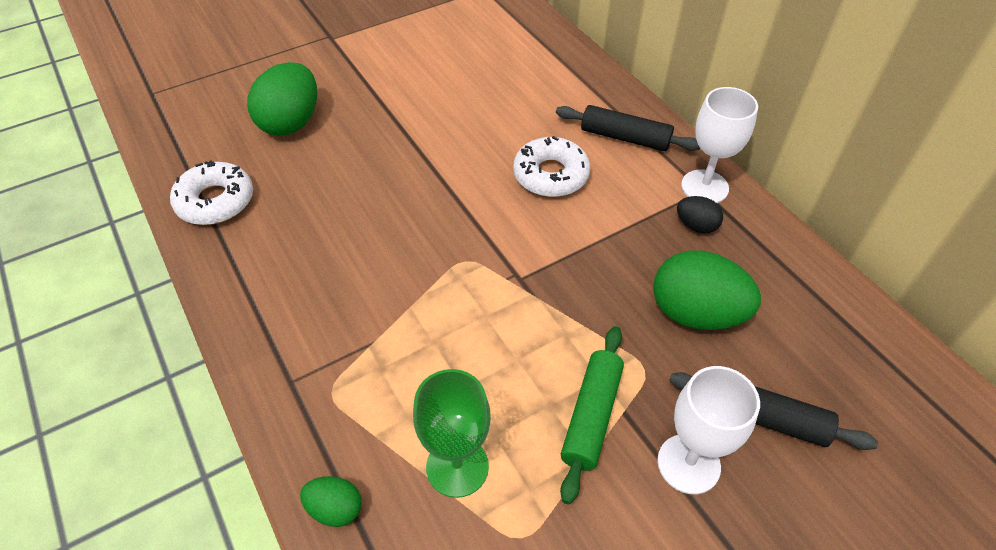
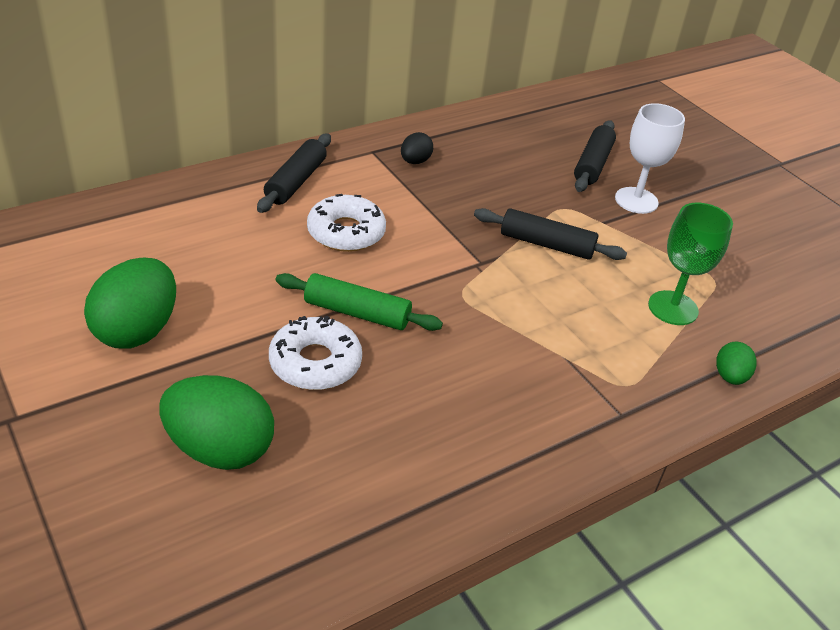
camera: 95 degrees left, 10 degrees down
(215, 201) = (373, 515): white donut -> white donut (315, 363)
(563, 342) = (546, 244): none -> black rolling pin
(591, 416) = (611, 237): green rolling pin -> green rolling pin (357, 313)
(696, 313) = (508, 177): green egg -> green egg (137, 331)
(704, 187) = (368, 150): white goblet -> none

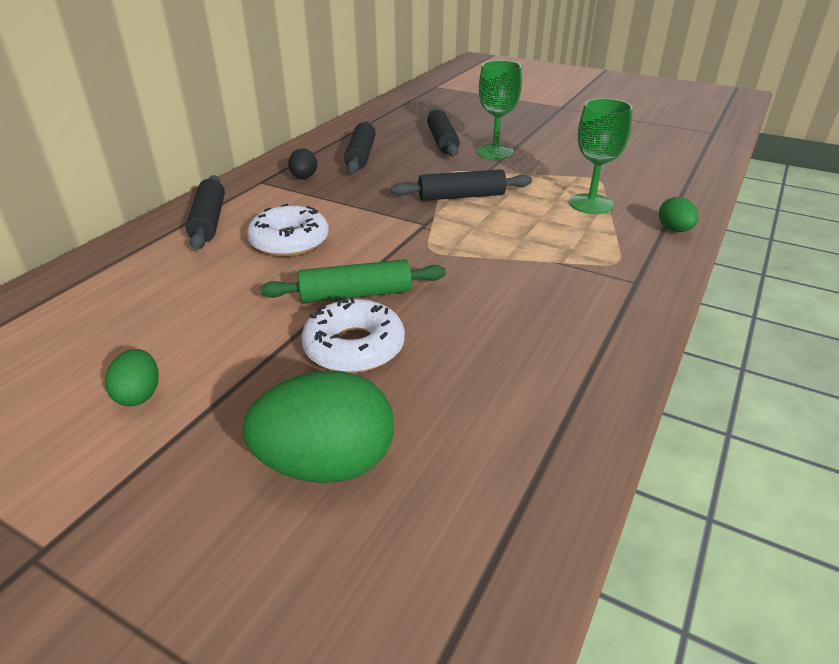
camera: 25 degrees left, 5 degrees down
(137, 331) = (139, 395): green egg -> green egg, size x0.51
(492, 153) = (361, 156): none -> black rolling pin
(636, 200) = (495, 152): white goblet -> green goblet

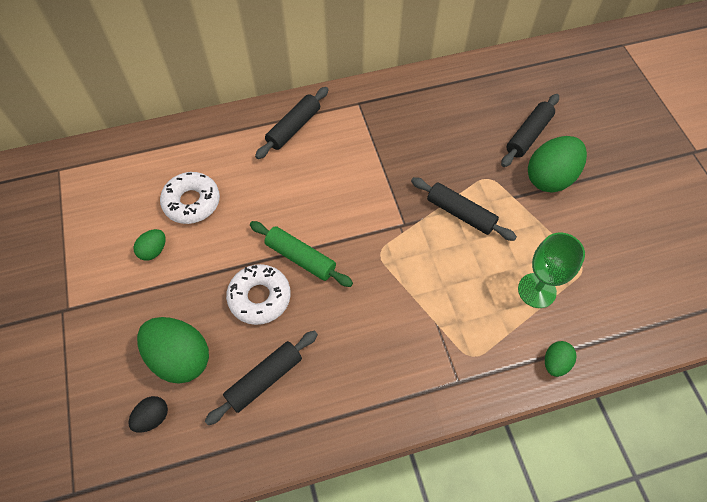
camera: 45 degrees right, 25 degrees up
(289, 241) = (315, 182): white donut -> white donut (192, 202)
(304, 177) = (387, 117): black egg -> black egg (152, 417)
(361, 156) = (450, 115): black rolling pin -> black rolling pin (264, 379)
(495, 152) = (550, 178): green goblet -> green egg

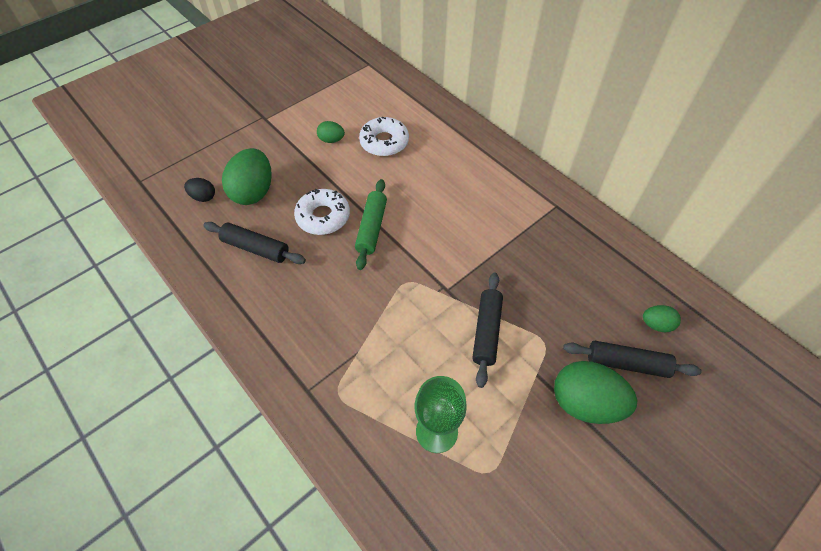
camera: 65 degrees right, 5 degrees down
(293, 128) = (496, 172): black rolling pin -> none
(555, 363) = (362, 475): green egg -> green egg (656, 324)

